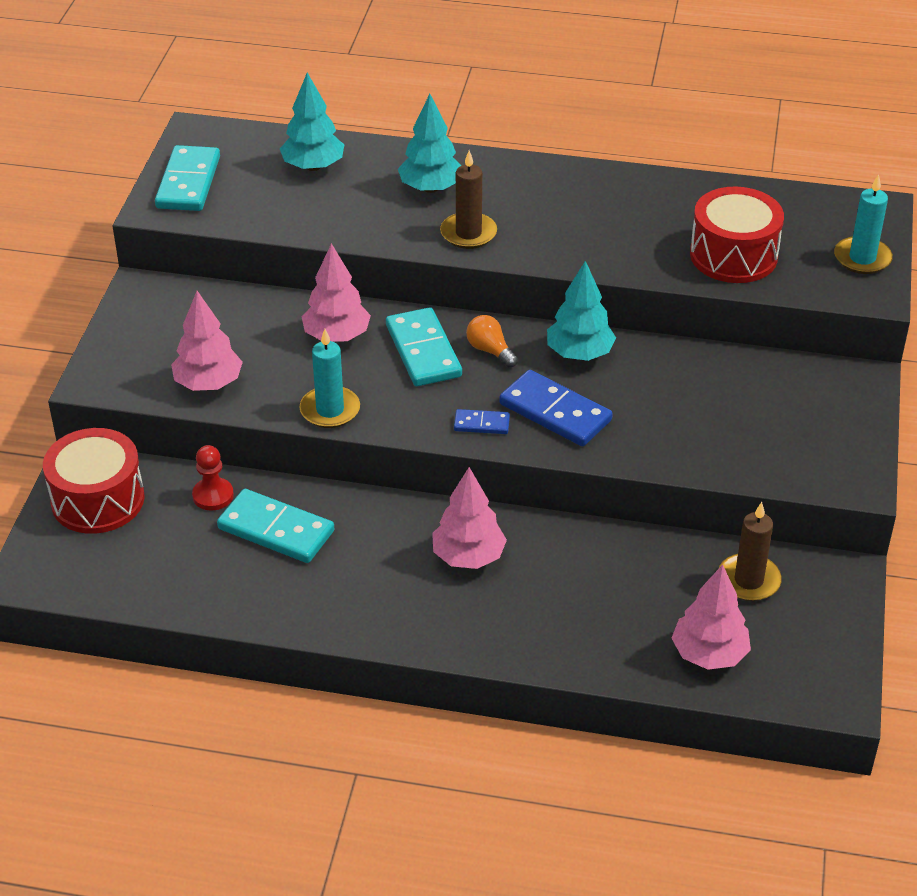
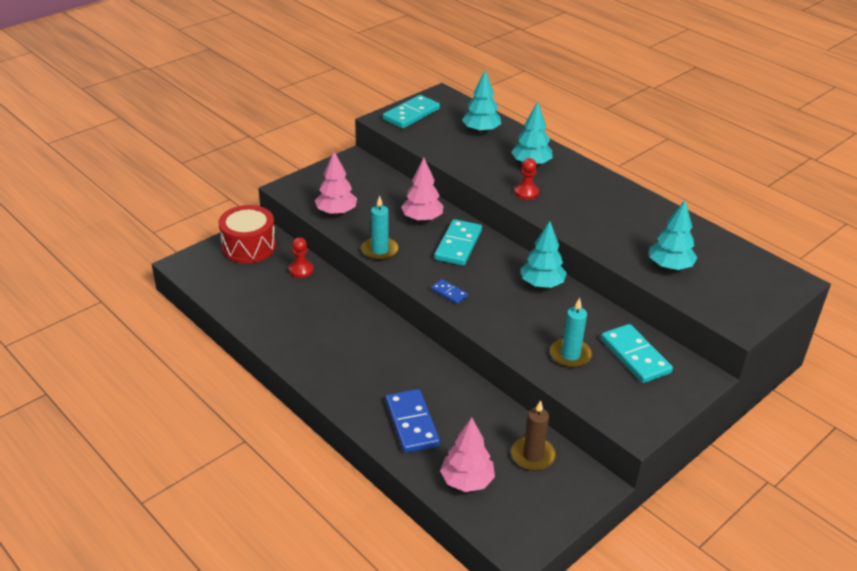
camera: 35 degrees right, 5 degrees down
(276, 530) = (312, 300): turquoise domino -> turquoise domino (635, 356)
(468, 233) = (526, 192): brown candle -> red pawn
(468, 557) = (391, 361): pink tree -> none
(490, 350) = (494, 260): orange light bulb -> none
(555, 412) = (495, 306): blue domino -> blue domino (412, 423)
(733, 255) = (670, 266): red drum -> turquoise tree
(862, 258) = (753, 303): turquoise candle -> turquoise candle (570, 355)

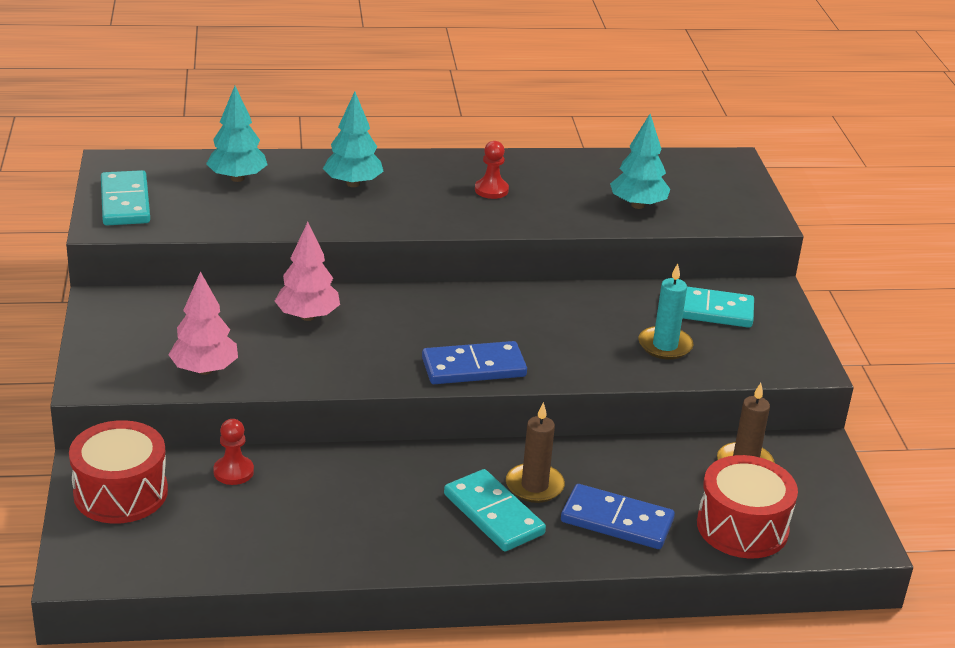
camera: 55 degrees left, 5 degrees down
(380, 250) = (330, 375): turquoise candle -> none
(407, 376) = (534, 486): none -> brown candle
(449, 293) = (474, 367): blue domino -> blue domino, size x1.95
(458, 245) = (392, 318): turquoise domino -> turquoise domino (493, 514)
(467, 481) = (742, 527): pink tree -> red drum
(526, 192) = (404, 214): red pawn -> red pawn (491, 190)
(542, 284) = (531, 302): turquoise tree -> none

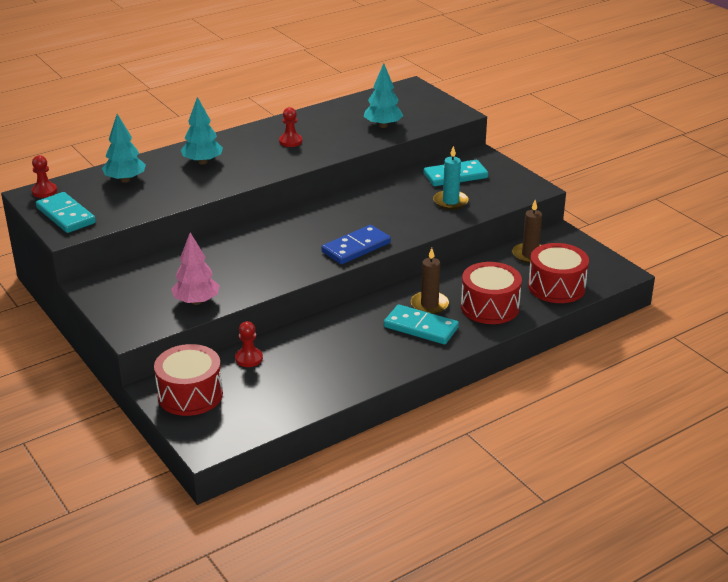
camera: 25 degrees left, 0 degrees up
(131, 163) = (44, 191): none -> red pawn
(307, 316) = (230, 251): pink tree -> none
(617, 521) = (489, 307): blue domino -> red drum

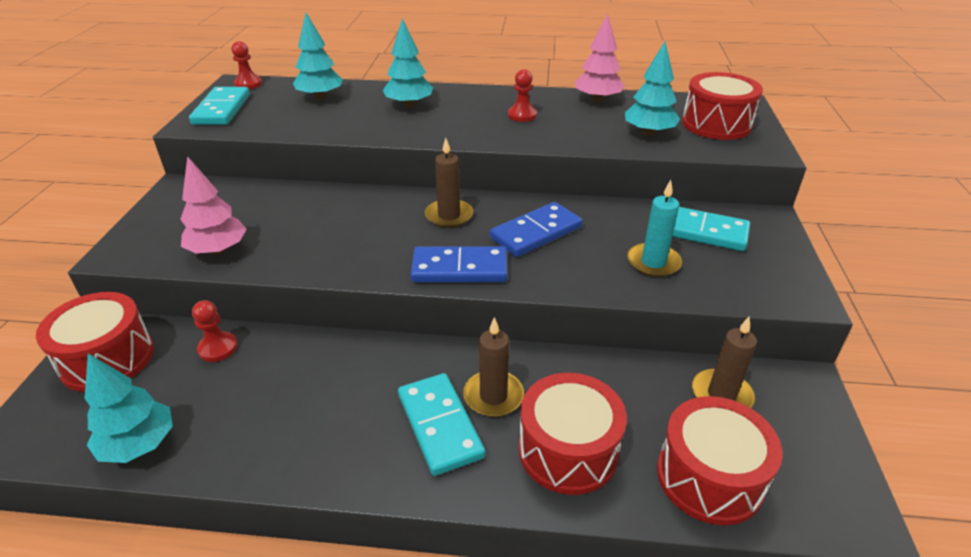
camera: 40 degrees right, 5 degrees up
(283, 409) = (139, 445): none -> turquoise tree
(307, 225) = (449, 216): none -> brown candle
(322, 114) = (597, 100): none -> pink tree
(370, 213) = (536, 233): none -> blue domino
(413, 106) = (716, 124): none -> red drum

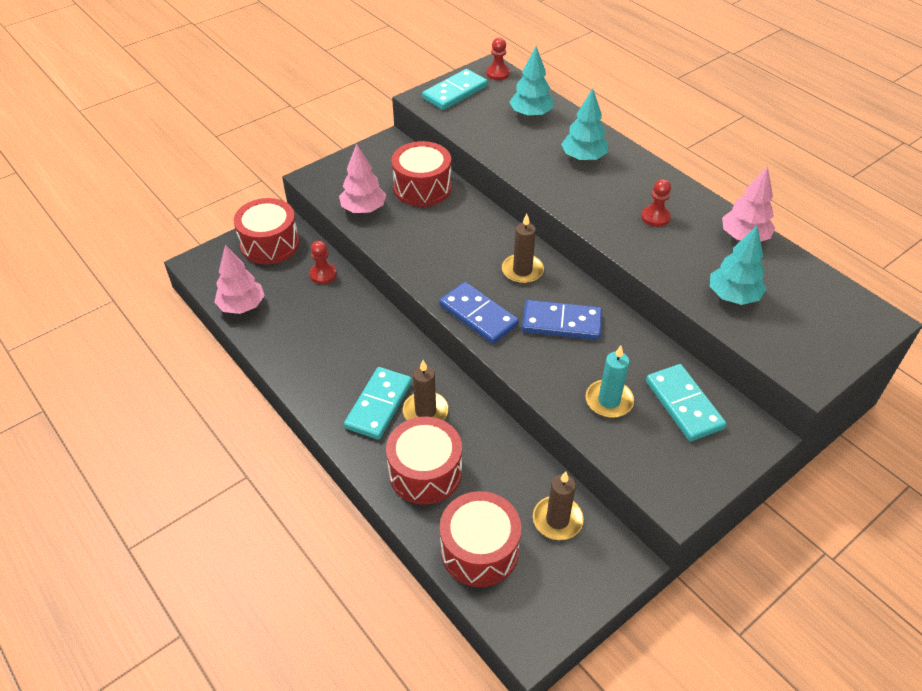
camera: 45 degrees right, 10 degrees up
(139, 445) = (242, 306): turquoise tree -> pink tree
(716, 124) = (810, 324): red drum -> red drum (422, 187)

